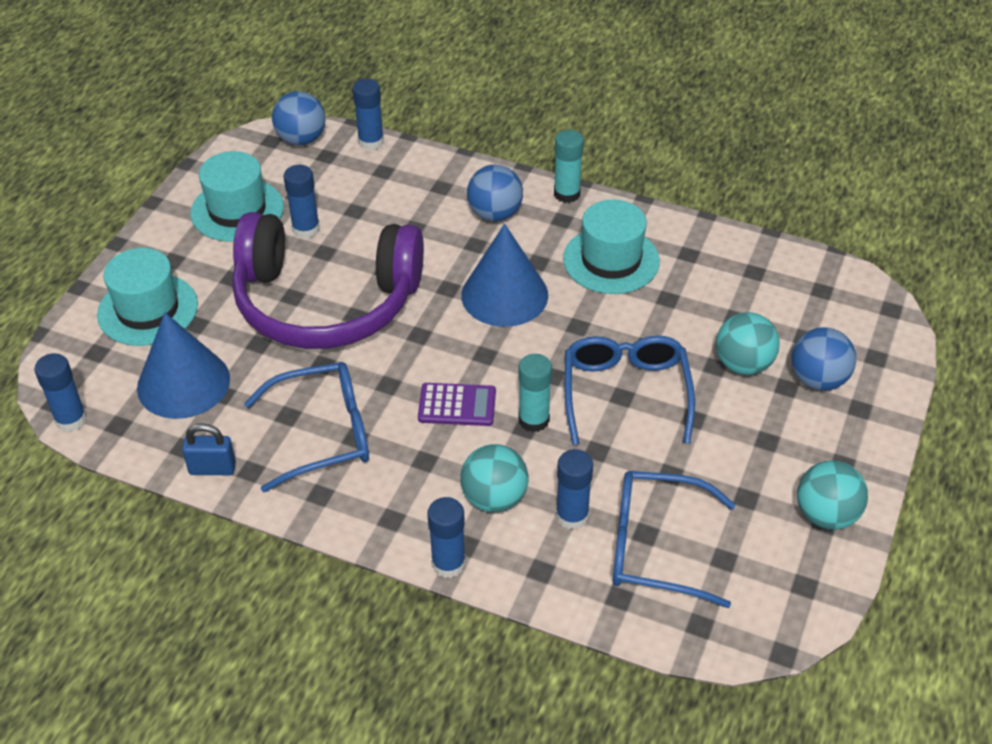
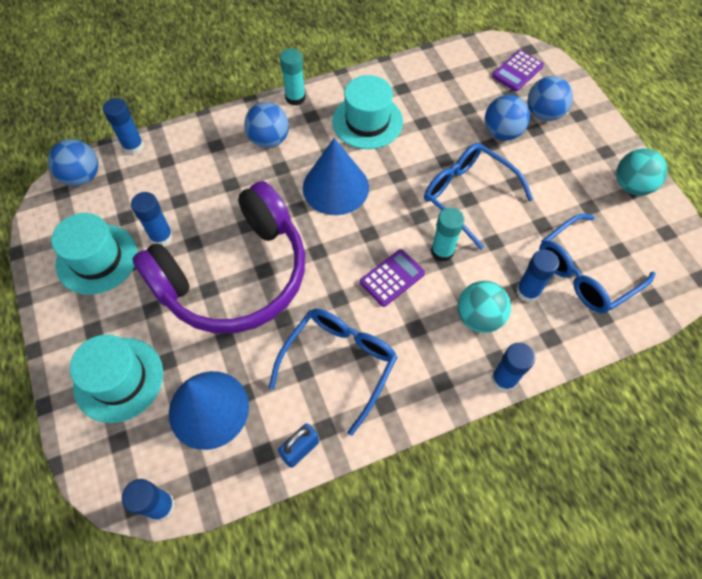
camera: 45 degrees left, 15 degrees up
(743, 364) = (502, 132): turquoise ball -> blue ball
(845, 320) = (517, 71): none -> purple calculator

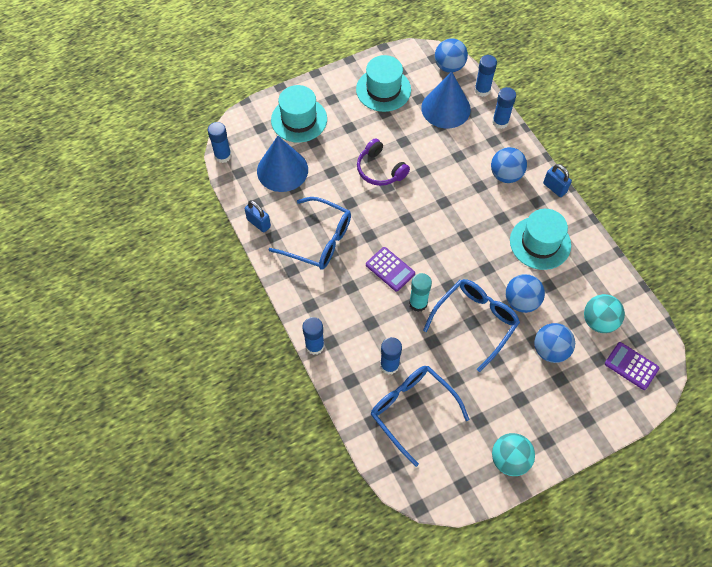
camera: 85 degrees right, 0 degrees up
(161, 236) = (406, 122): blue glue stick -> blue glue stick (500, 122)
(234, 275) = (380, 170): purple headphones -> purple headphones, size x0.45
(295, 98) = (554, 188): turquoise glue stick -> blue padlock
(335, 187) = (467, 225): blue cone -> blue cone (446, 108)
(479, 317) = (363, 329): turquoise ball -> turquoise ball (599, 321)
(543, 114) = (581, 387): blue ball -> blue ball (521, 301)

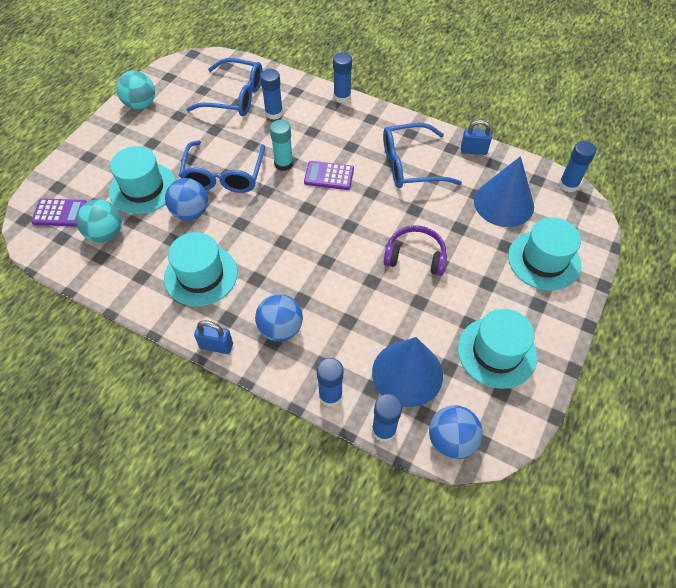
camera: 145 degrees right, 5 degrees down
(550, 350) = (143, 188): blue ball -> turquoise hat

